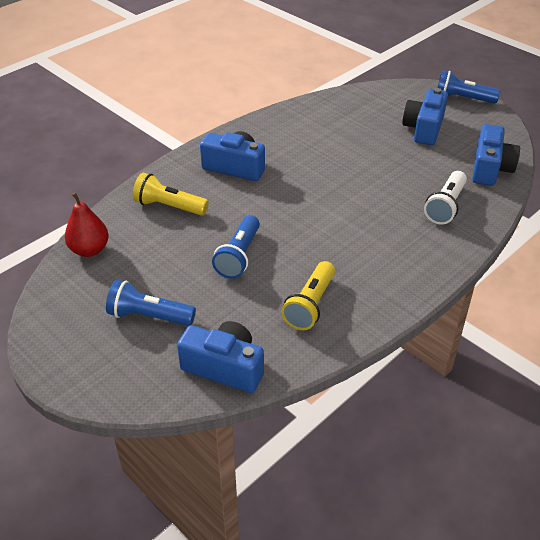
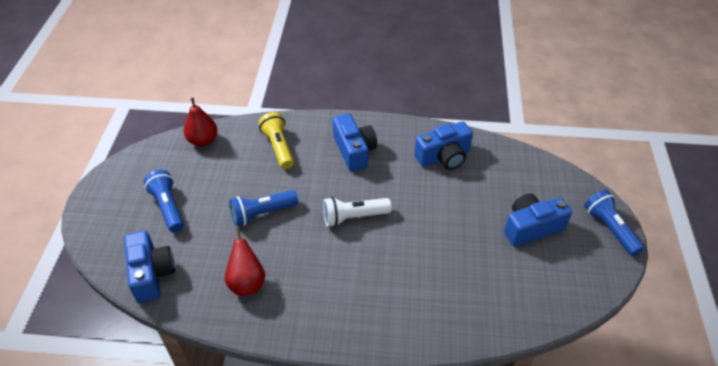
camera: 50 degrees right, 5 degrees up
(310, 305) = (247, 282): yellow flashlight -> red pear
(445, 206) = (440, 300): white flashlight -> white flashlight (354, 217)
(490, 168) = (528, 304): blue camera -> blue camera (444, 157)

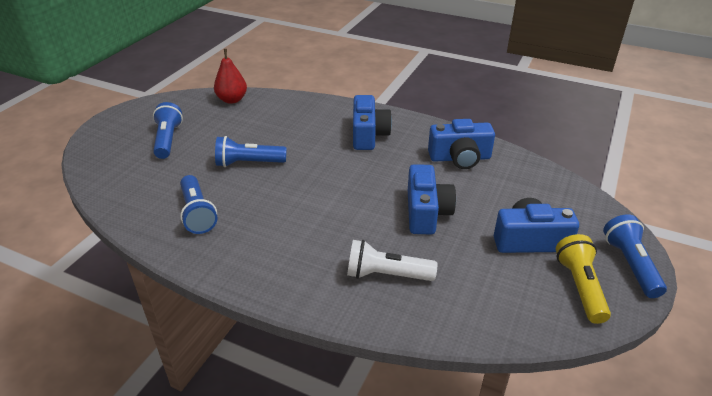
camera: 20 degrees right, 10 degrees down
(151, 274) = (118, 185): blue camera -> blue camera (426, 212)
(247, 282) = (197, 213): red pear -> blue flashlight
(278, 147) = (297, 117): yellow flashlight -> yellow flashlight (580, 287)
(354, 217) = (335, 186): white flashlight -> white flashlight (386, 275)

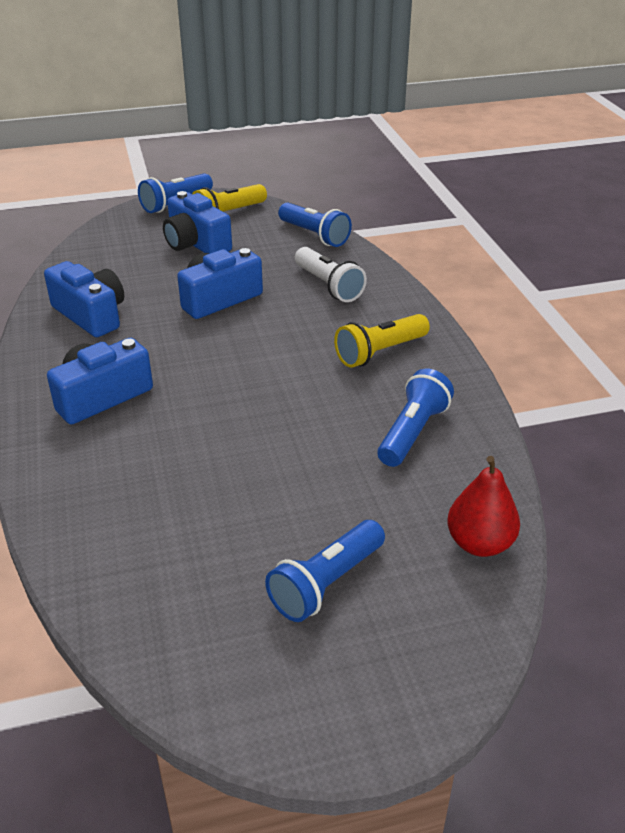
camera: 130 degrees left, 0 degrees up
(232, 100) = (126, 605): red pear -> red pear (479, 543)
(248, 163) = (279, 457): blue flashlight -> blue flashlight (314, 235)
(276, 247) = (380, 352): none -> yellow flashlight

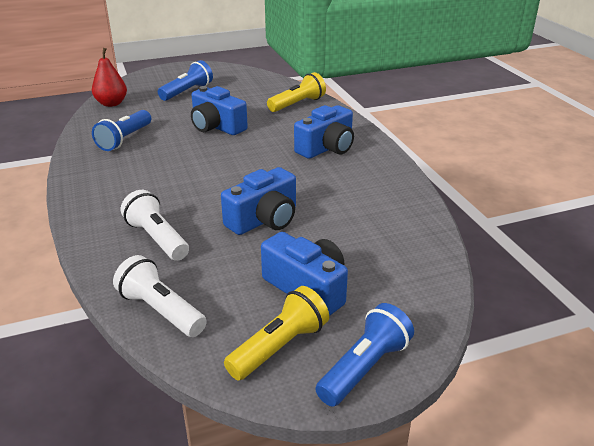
camera: 175 degrees right, 5 degrees down
(91, 315) = (372, 200): blue camera -> blue camera (216, 126)
(314, 235) = (161, 310): blue flashlight -> white flashlight
(380, 352) = (128, 182): yellow flashlight -> yellow flashlight (297, 104)

